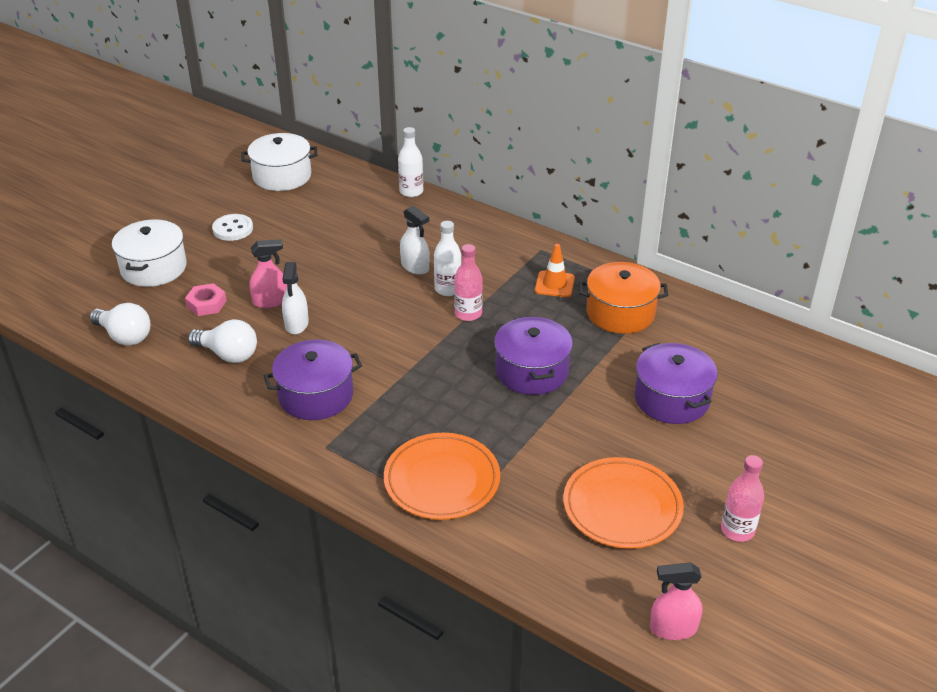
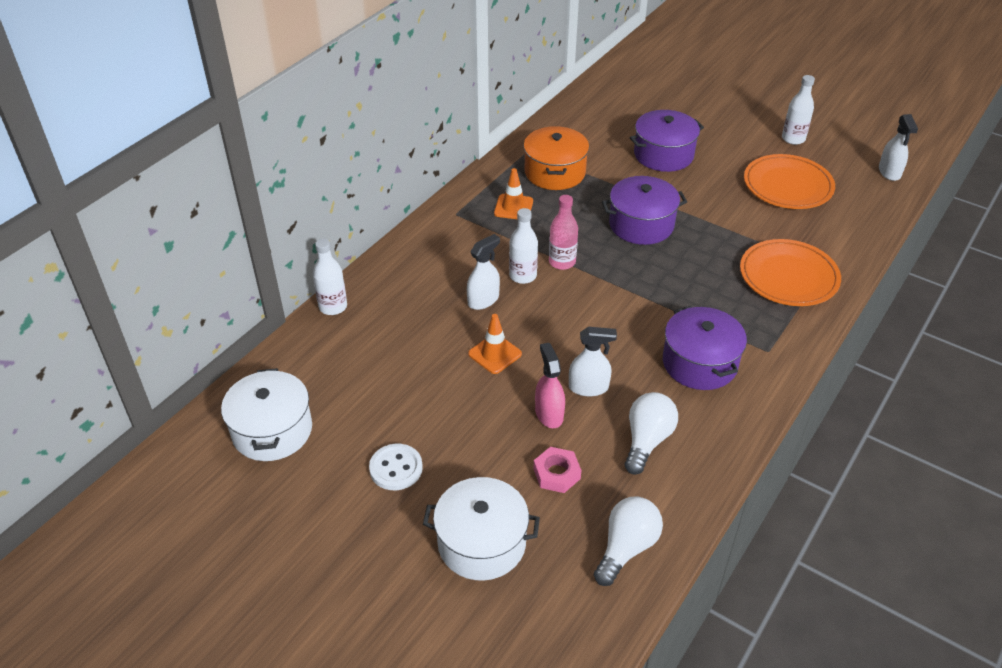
camera: 90 degrees left, 5 degrees up
(345, 273) = (495, 354): none -> orange traffic cone
(673, 628) = (889, 172): pink spray bottle -> white spray bottle
(737, 530) = (793, 139): pink bottle -> white bottle

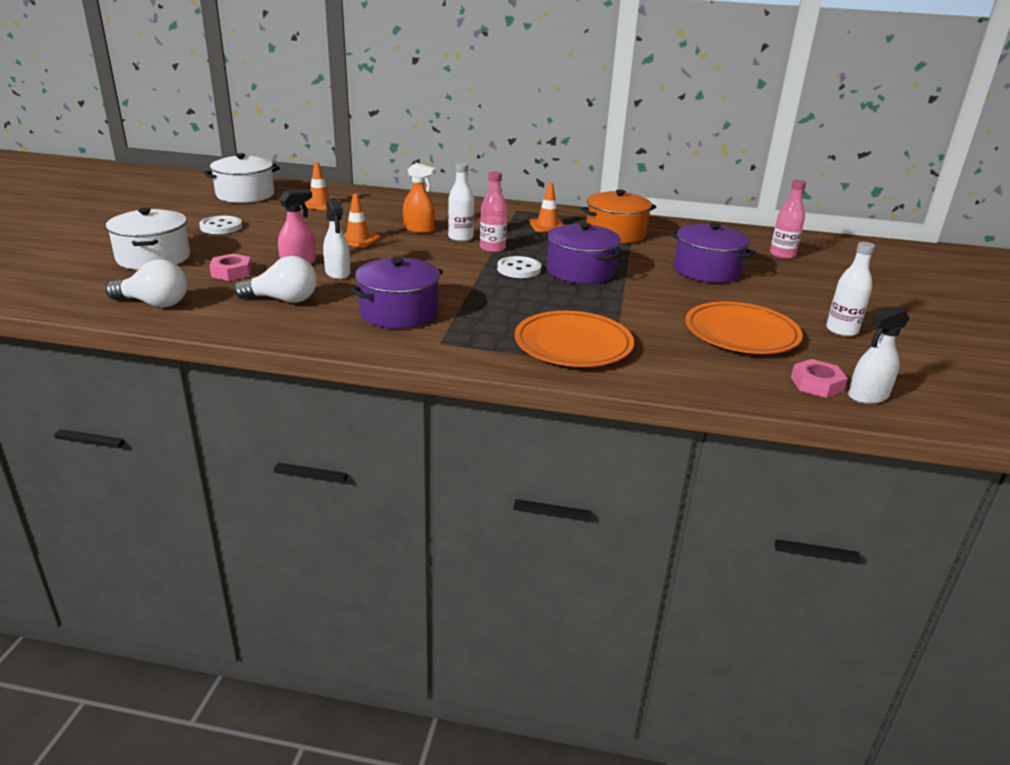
camera: 65 degrees right, 15 degrees down
(333, 307) = (375, 192): white bottle -> none
(351, 364) = (319, 204): none -> orange traffic cone
(483, 300) = (419, 229): white spray bottle -> orange spray bottle
(622, 260) = (519, 269): none -> white button
(643, 103) = (782, 254): none -> pink bottle
(870, 186) = (816, 384): none -> pink nut

